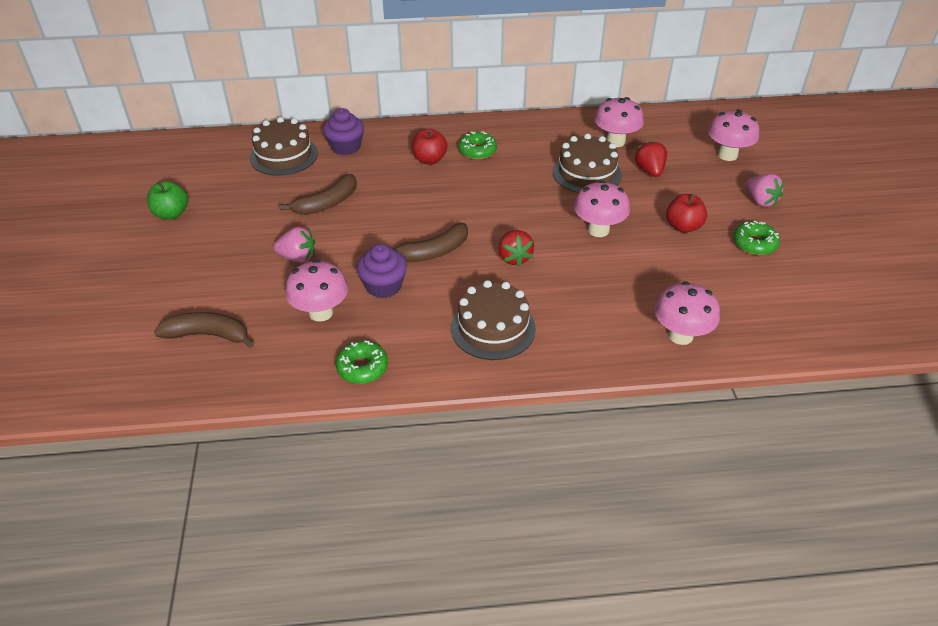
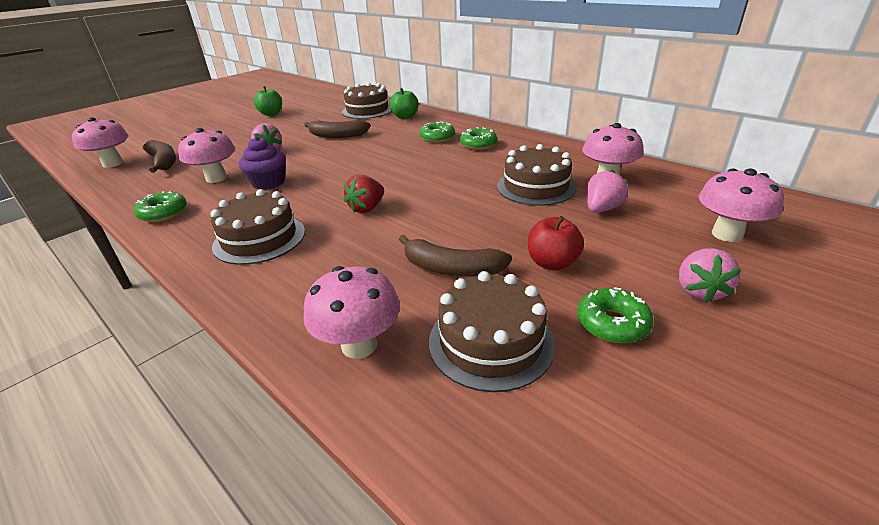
camera: 50 degrees right, 10 degrees down
(345, 147) = (405, 117): purple cupcake -> green apple
(429, 160) = (437, 138): red apple -> green donut
(433, 252) = (330, 180): brown banana -> brown banana (451, 268)
(598, 230) = (465, 224): pink mushroom -> pink mushroom (113, 163)
(649, 171) = (601, 209): red strawberry -> pink strawberry
(727, 289) = (491, 341): none -> brown cake

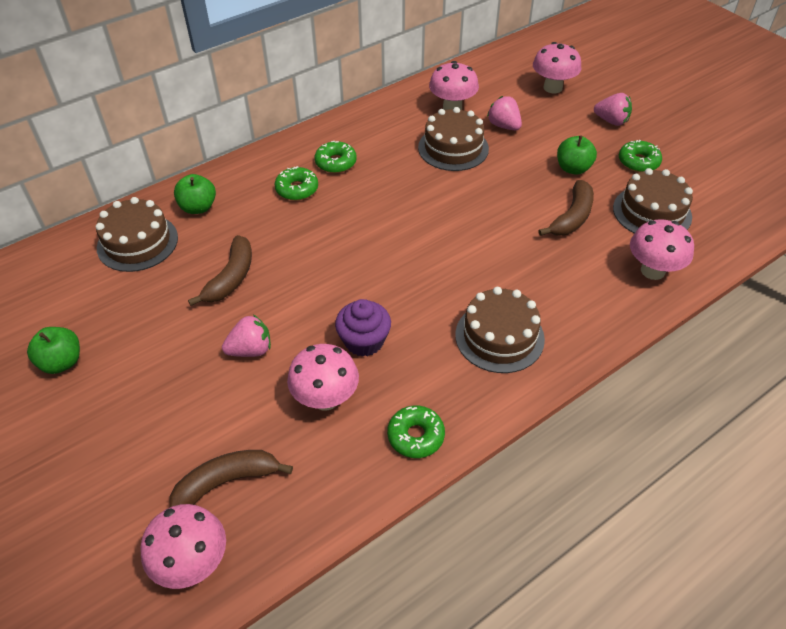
camera: 80 degrees left, 15 degrees up
(367, 208) = (460, 258): red strawberry -> none
(552, 263) = (573, 168): red apple -> green apple

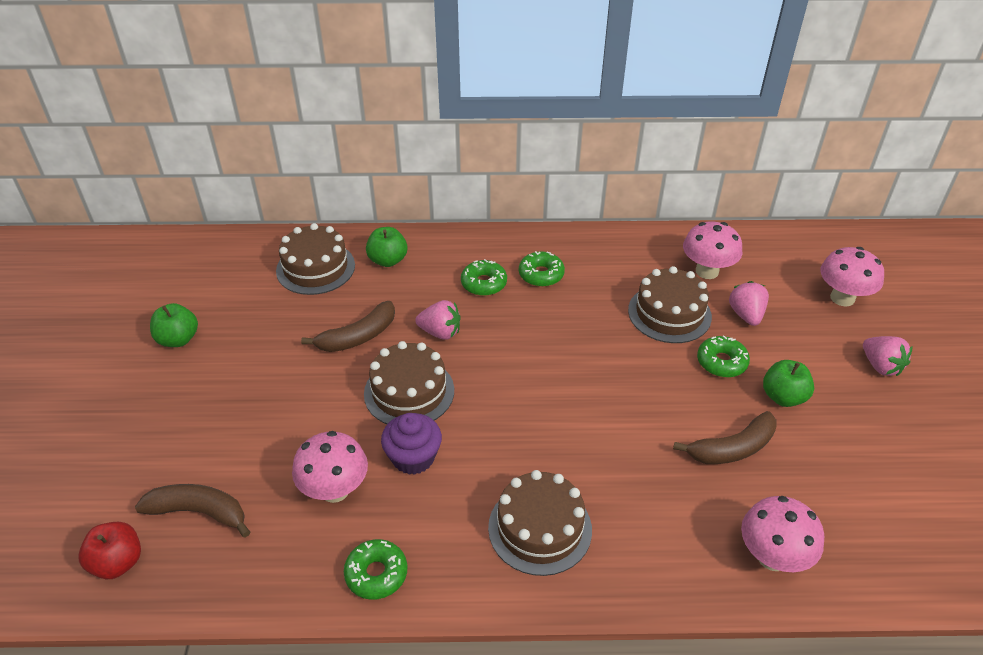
camera: 35 degrees right, 5 degrees down
(193, 563) = (118, 562): pink mushroom -> red apple
(251, 350) = (316, 410): pink strawberry -> pink strawberry (440, 332)
(638, 162) = (871, 427): green donut -> green donut (721, 362)
(652, 212) = (834, 492): brown cake -> brown cake (409, 392)

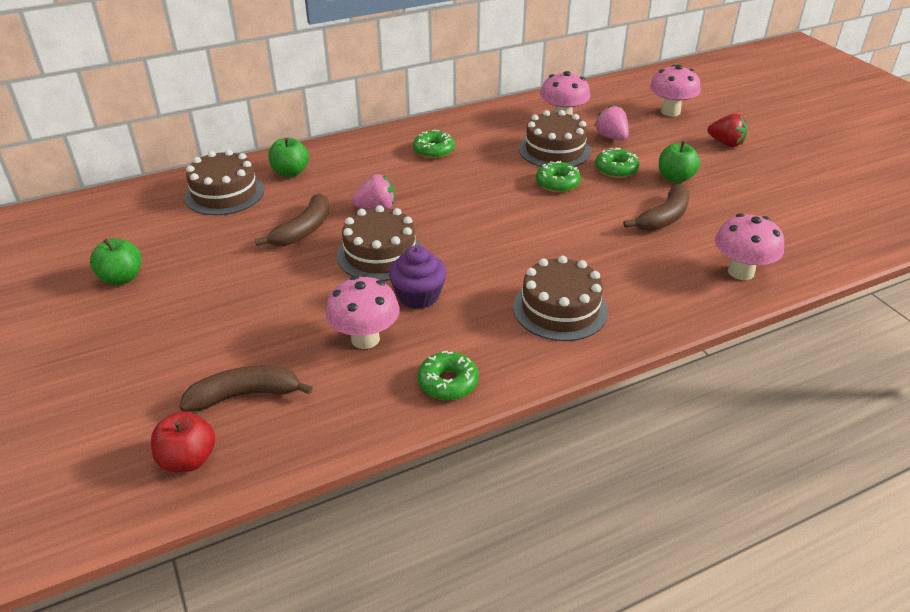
camera: 25 degrees left, 5 degrees down
(484, 283) = (389, 167): green donut -> green donut (557, 183)
(880, 366) = (726, 143): pink strawberry -> red strawberry

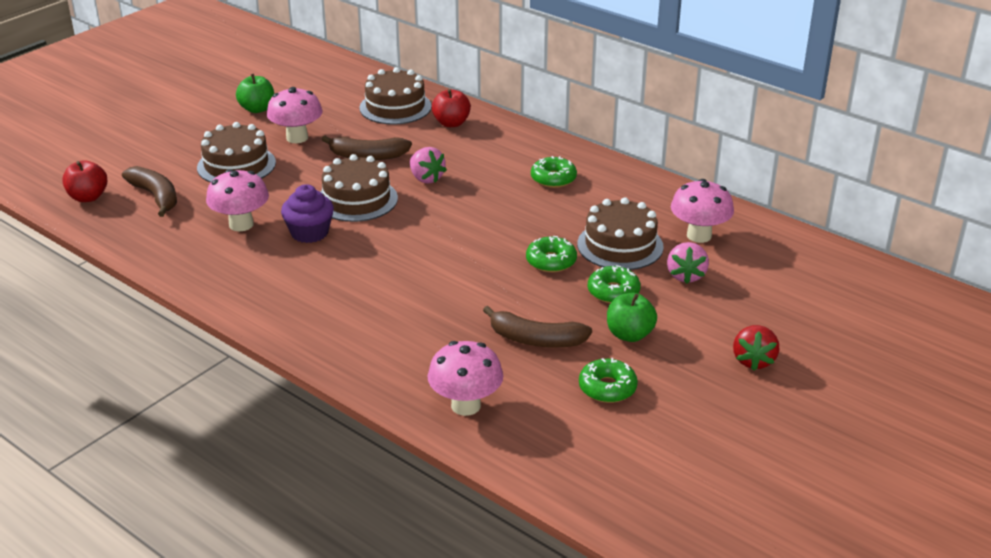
camera: 65 degrees right, 5 degrees down
(290, 172) = (451, 123): green apple -> red apple
(448, 382) = (207, 274): green donut -> green donut (607, 388)
(560, 309) = (333, 306): brown cake -> brown cake (236, 165)
(611, 137) = (686, 276): pink strawberry -> pink strawberry turned 150 degrees clockwise
(670, 112) = (798, 306): pink mushroom -> pink mushroom (297, 138)

